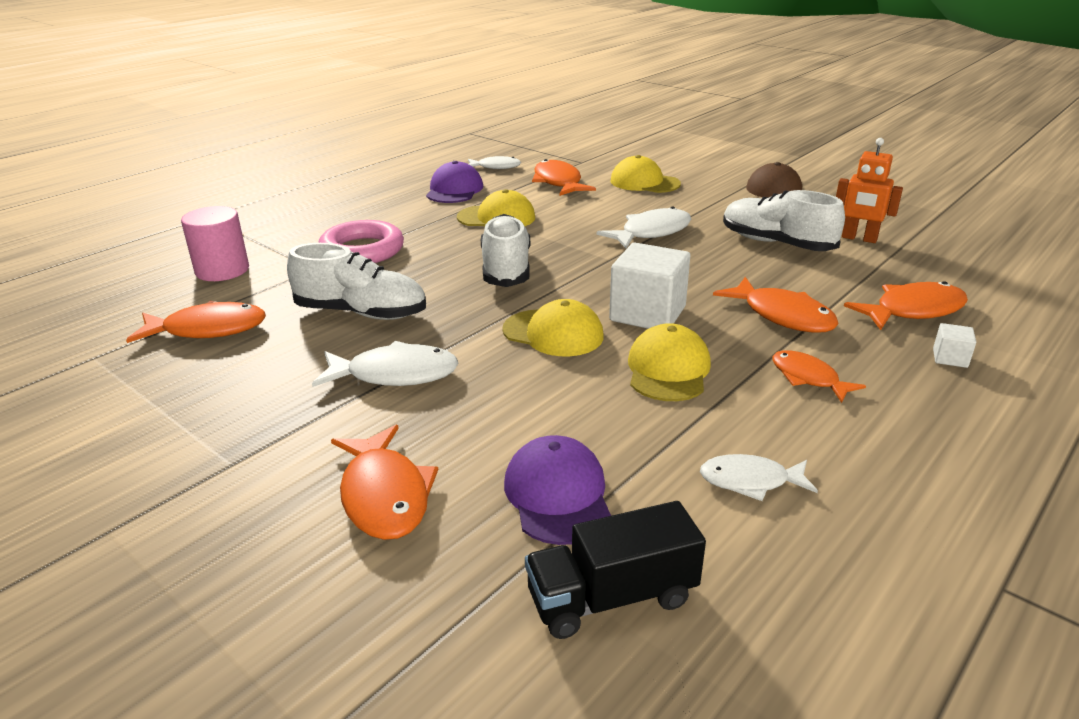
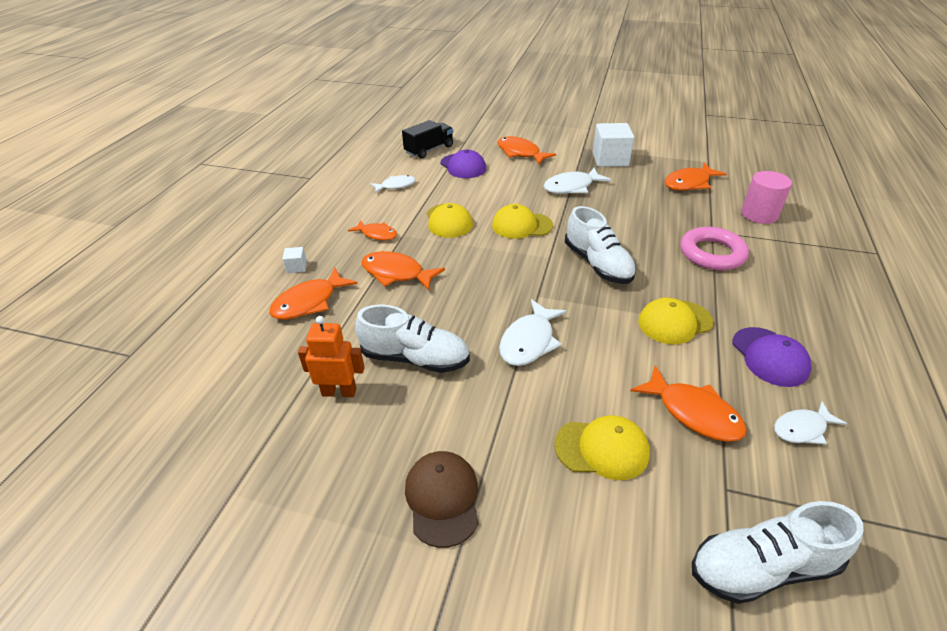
camera: 155 degrees right, 10 degrees up
(361, 313) = (634, 210): white shoe -> white shoe (762, 567)
(647, 314) = (479, 252): white cube -> white cube (610, 159)

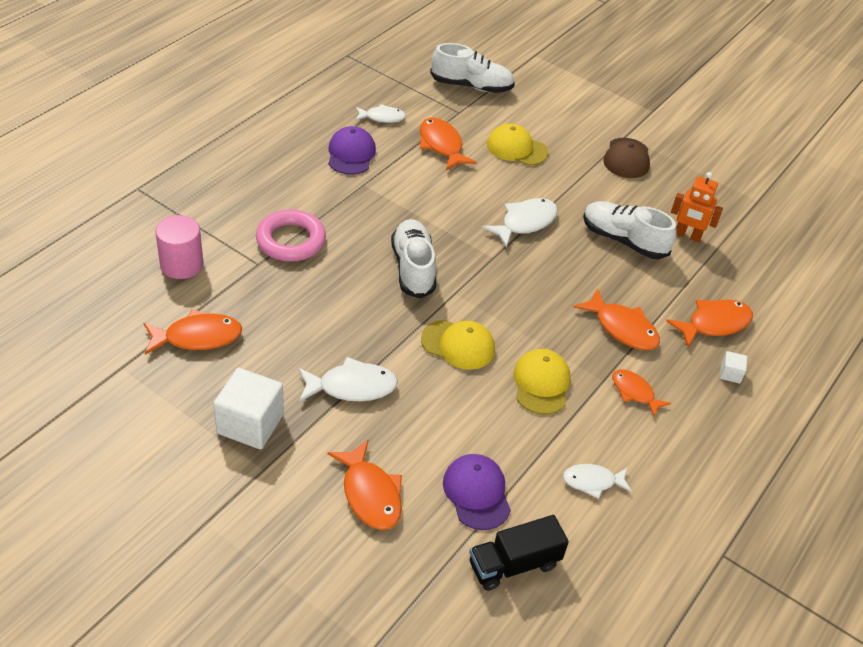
camera: 165 degrees left, 5 degrees up
(674, 322) = (395, 197): yellow cap -> none

